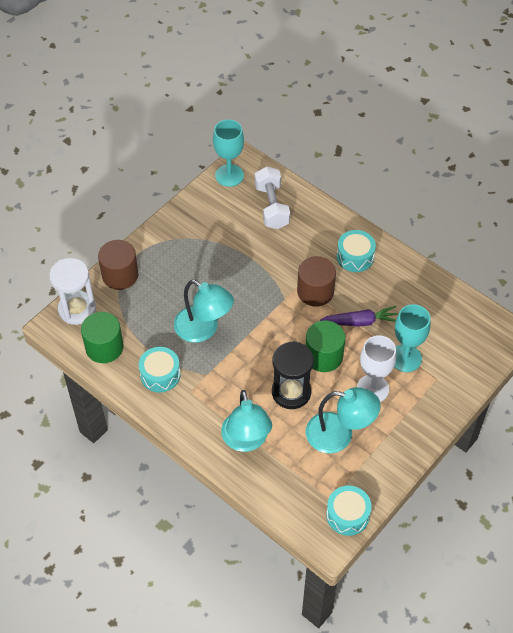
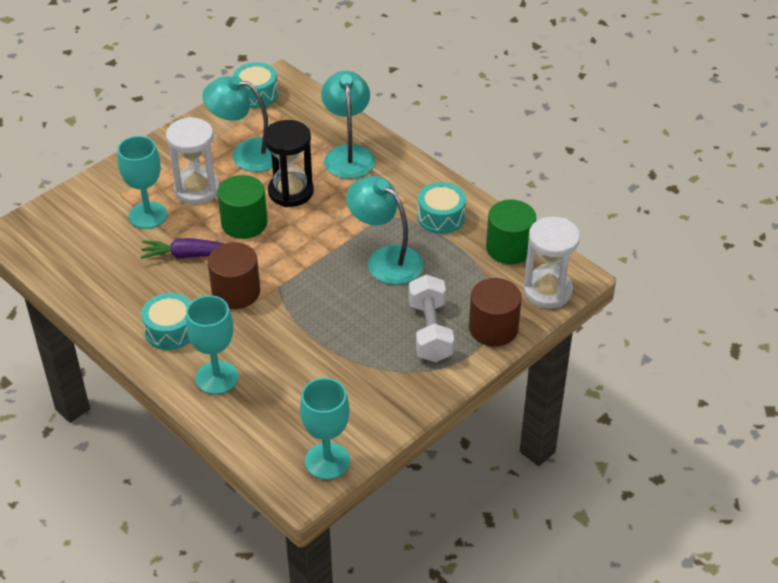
camera: 175 degrees left, 10 degrees down
(272, 206) = (270, 407): white dumbbell -> white dumbbell (430, 331)
(313, 224) = (216, 378): none -> turquoise goblet
(372, 389) = (197, 189): white goblet -> white hourglass

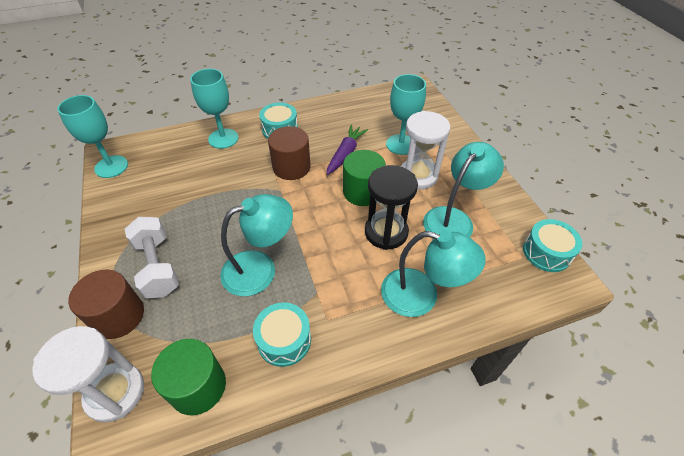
camera: 115 degrees right, 5 degrees up
(430, 331) = (157, 266): white dumbbell -> white dumbbell turned 45 degrees clockwise

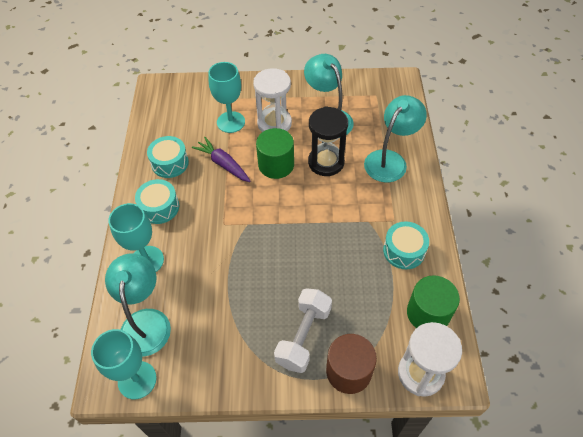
camera: 70 degrees left, 5 degrees up
(157, 266) = (303, 336): white dumbbell -> white dumbbell turned 60 degrees counterclockwise
(260, 269) = (333, 255): turquoise lamp -> turquoise lamp (146, 321)
(291, 167) = (221, 209): brown cylinder -> none
(546, 252) = (376, 82): turquoise drum -> turquoise drum (170, 163)

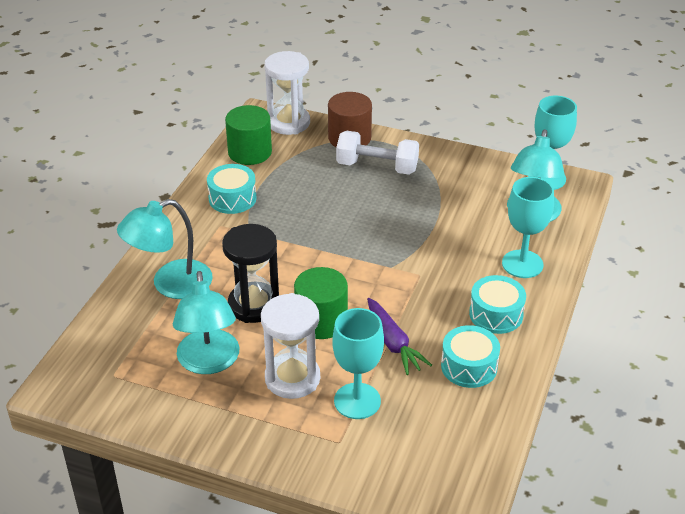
camera: 160 degrees left, 15 degrees down
(303, 336) = (377, 167): white dumbbell -> white dumbbell turned 60 degrees clockwise

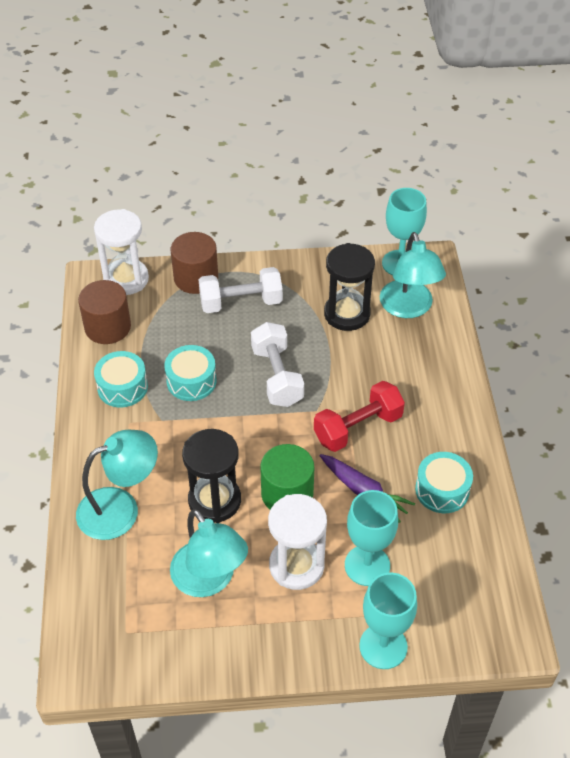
camera: 25 degrees left, 10 degrees up
(170, 284) = (120, 508): turquoise lamp -> turquoise lamp turned 150 degrees counterclockwise
(250, 152) = (108, 327): green cylinder -> brown cylinder
(372, 230) = (277, 376): none -> white dumbbell
(420, 292) = (358, 428): none -> red dumbbell
(469, 202) = (347, 314): none -> black hourglass
(496, 314) = (435, 426): turquoise drum -> turquoise drum (191, 381)
(522, 264) = (428, 364): turquoise goblet -> turquoise goblet (383, 646)

